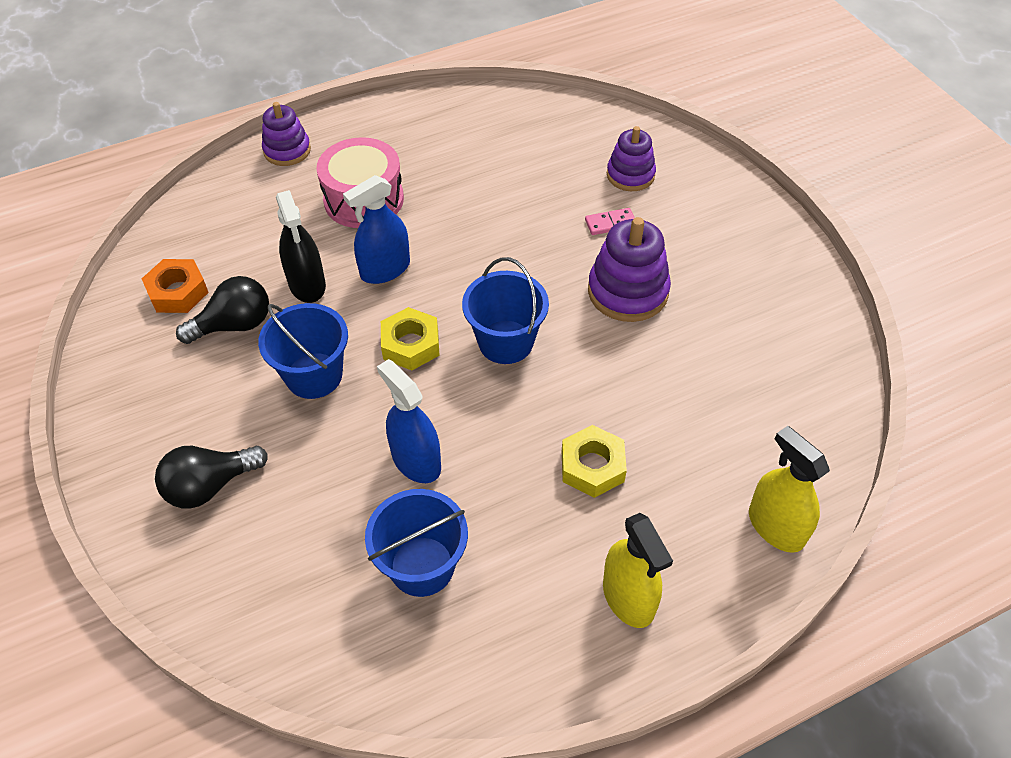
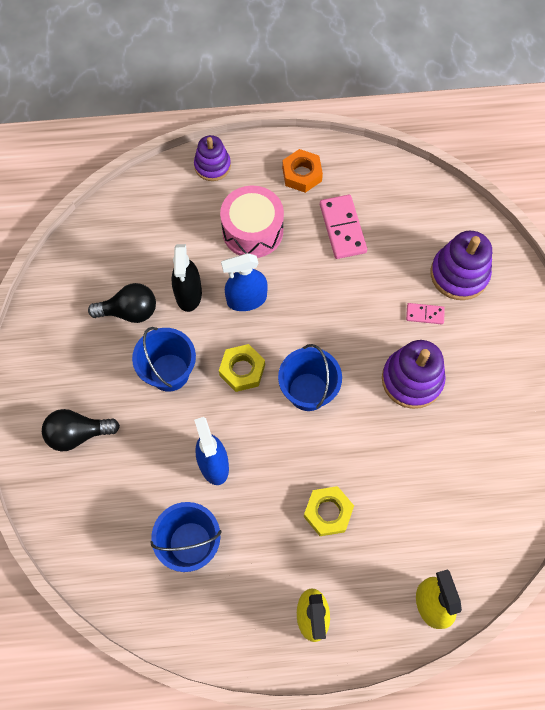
camera: 20 degrees right, 15 degrees up
(178, 292) = (100, 270): orange nut -> orange nut (302, 174)
(473, 168) = (342, 228): none -> pink domino
(630, 175) = (459, 274): purple stacking toy -> purple stacking toy, size x1.51

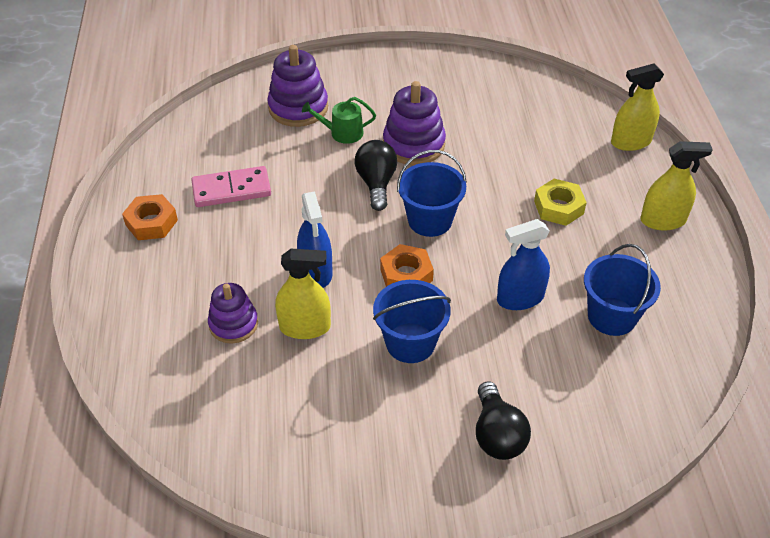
camera: 90 degrees left, 20 degrees down
(129, 311) = (326, 388): black light bulb -> black light bulb (376, 183)
(188, 294) = (305, 327): black spray bottle -> yellow spray bottle
(212, 166) = (118, 308): purple stacking toy -> purple stacking toy (233, 324)
(242, 370) = (406, 275): yellow nut -> orange nut
(252, 231) = (223, 267): pink drum -> none
(425, 314) = (342, 133): pink domino -> green watering can

